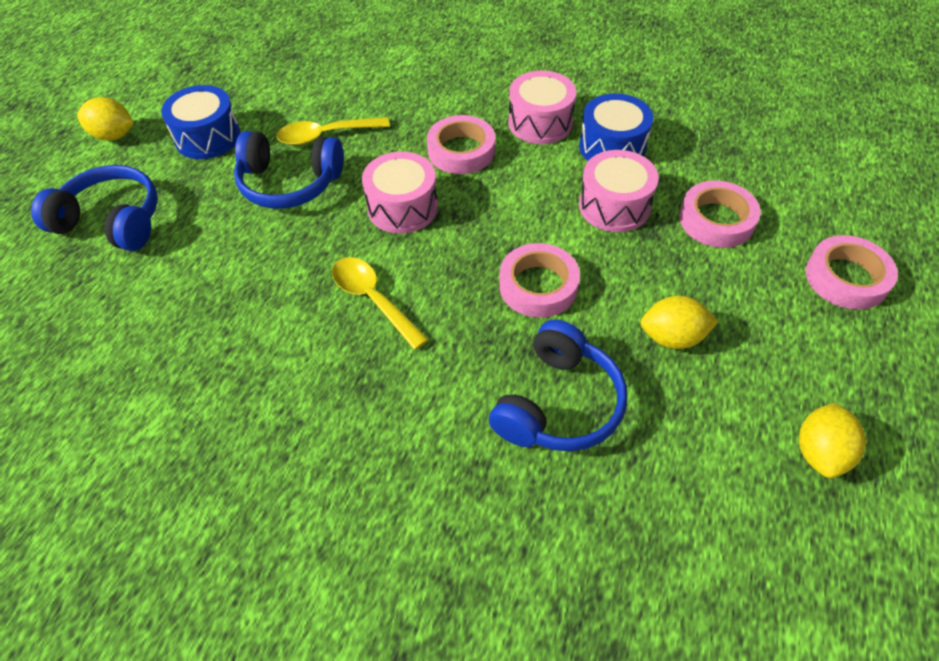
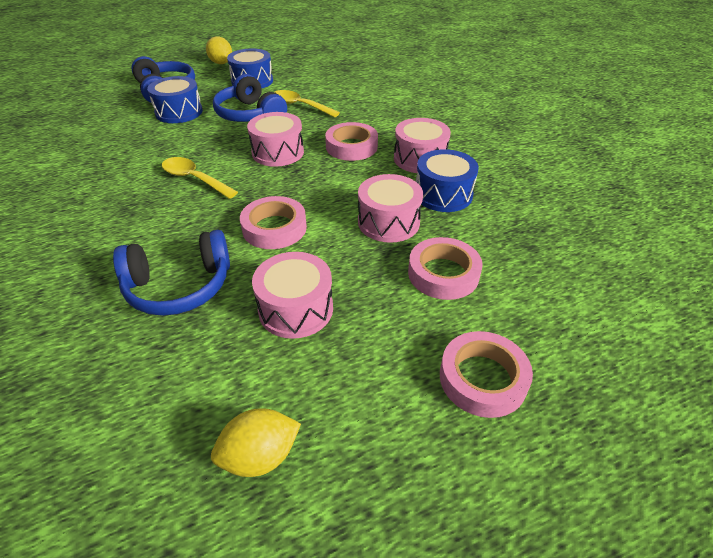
camera: 45 degrees right, 10 degrees down
(194, 238) = (179, 112): none -> blue drum
(373, 299) = (194, 179): yellow spoon -> yellow spoon turned 60 degrees counterclockwise
(672, 337) = (296, 309): yellow lemon -> pink drum

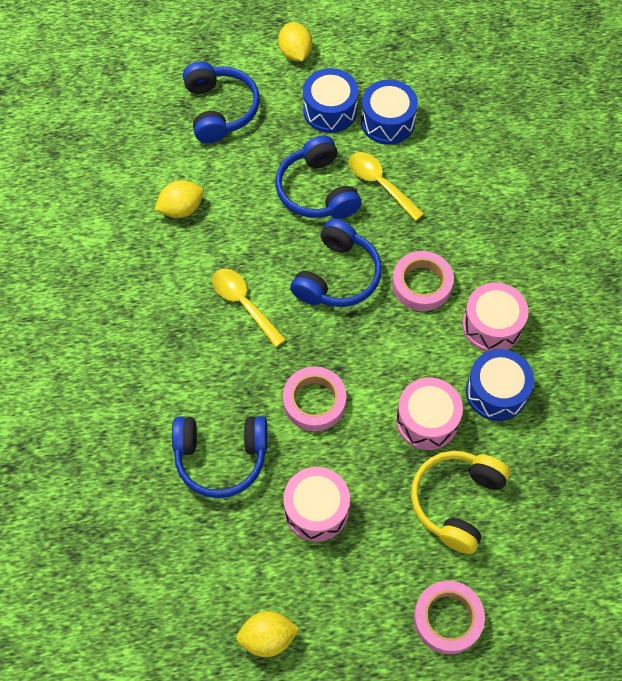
camera: 15 degrees right, 20 degrees up
(133, 137) = (181, 209): none -> yellow lemon
(179, 112) = (234, 166): blue drum -> blue drum (387, 122)
(278, 152) = (337, 276): pink drum -> blue headphones
(443, 274) = (456, 502): pink tape -> yellow headphones

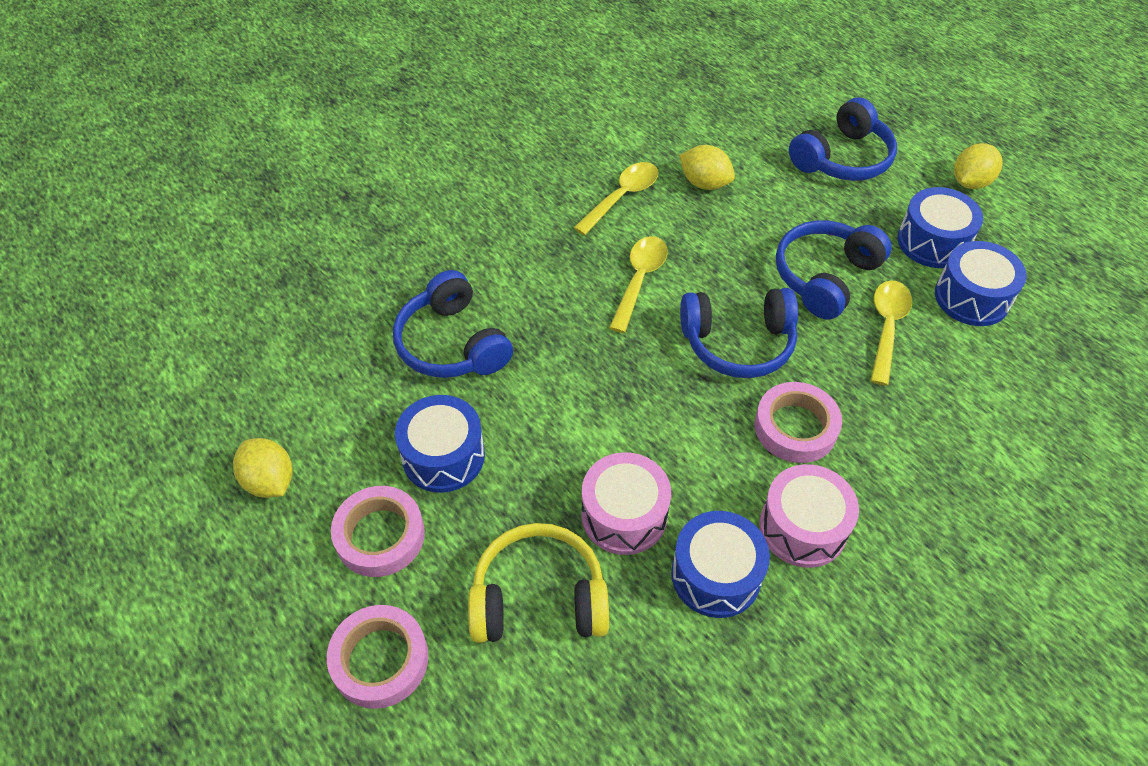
camera: 60 degrees right, 10 degrees down
(156, 270) = (622, 197): none -> yellow spoon
(314, 401) = (571, 393): pink tape -> pink tape (380, 535)
(316, 509) = (443, 456): pink drum -> blue drum

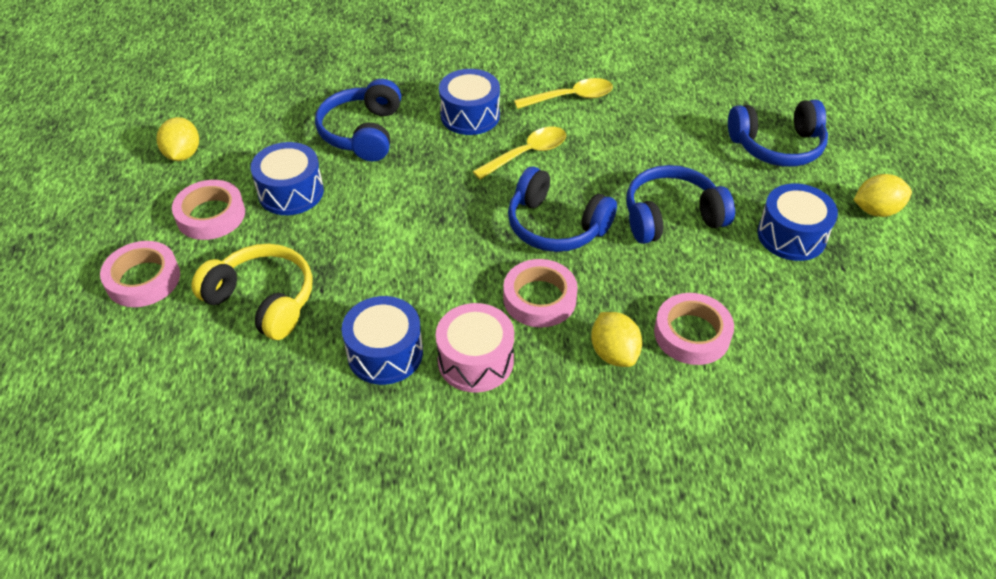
camera: 35 degrees right, 5 degrees down
(624, 515) = (364, 285): pink drum -> none
(704, 183) = (643, 115): yellow lemon -> yellow lemon (614, 353)
(887, 327) = (684, 273): yellow spoon -> none
(946, 384) = (692, 334): none -> pink tape
(971, 297) = (782, 288): blue drum -> blue drum (470, 115)

